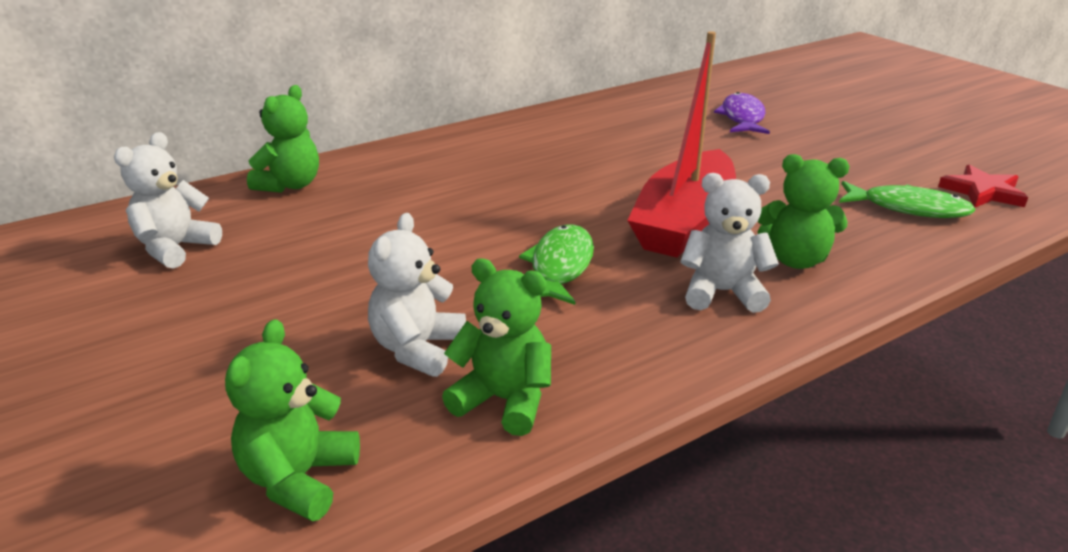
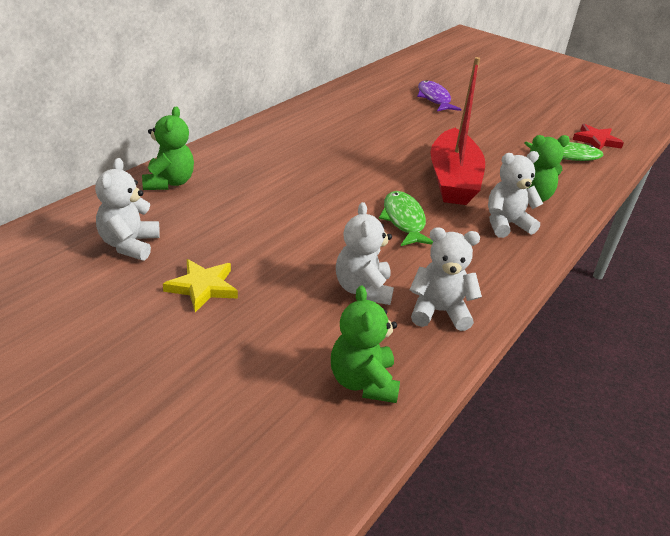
camera: 25 degrees left, 5 degrees up
(210, 311) = (202, 287): none -> yellow star
(504, 400) = (439, 312): green teddy bear -> white teddy bear

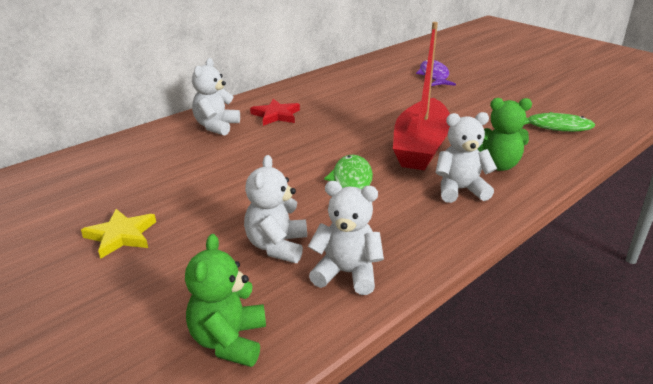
camera: 15 degrees right, 5 degrees down
(129, 245) = (78, 195): white teddy bear -> white teddy bear (216, 126)
(169, 183) = (145, 143): green teddy bear -> none
(596, 140) = (594, 113): red star -> red star (276, 115)

